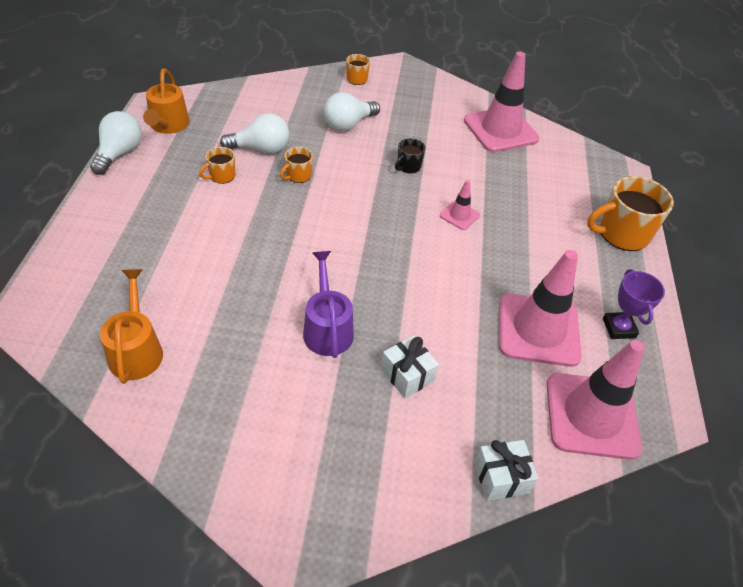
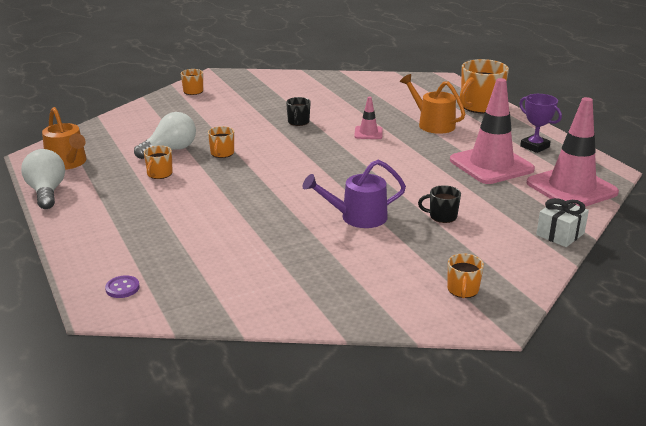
camera: 30 degrees left, 20 degrees down
(58, 301) = (122, 288): none -> purple button
(136, 350) = (231, 285): orange watering can -> orange watering can (432, 124)
(318, 490) = (463, 290): none -> orange mug
(327, 328) = (358, 217): purple watering can -> purple watering can turned 60 degrees counterclockwise
(348, 124) = (221, 116): white light bulb -> none
(407, 375) = (442, 216): white gift -> black mug
(500, 130) = (337, 85): pink traffic cone -> none

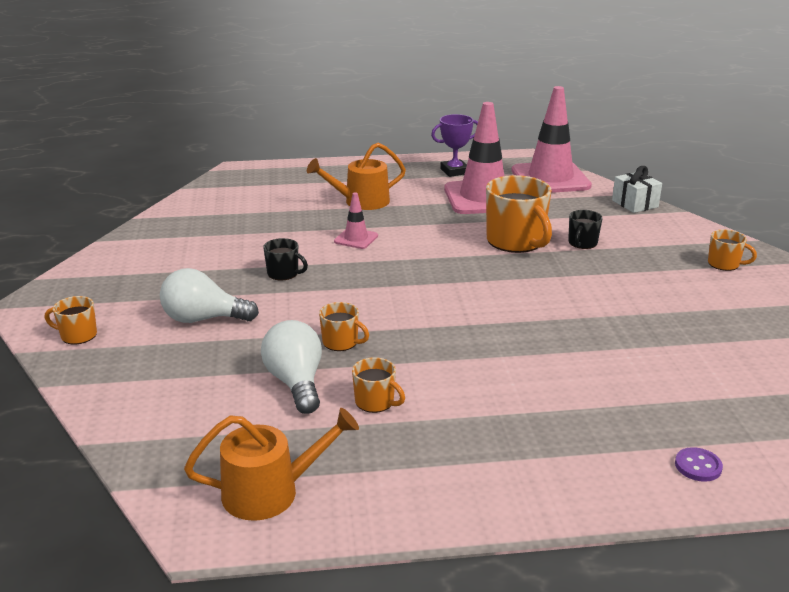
camera: 70 degrees left, 0 degrees up
(47, 192) = (374, 523): white light bulb -> white light bulb (203, 319)
(358, 217) = (567, 284): purple watering can -> none
(480, 106) = (336, 171): orange mug -> orange mug (516, 241)

